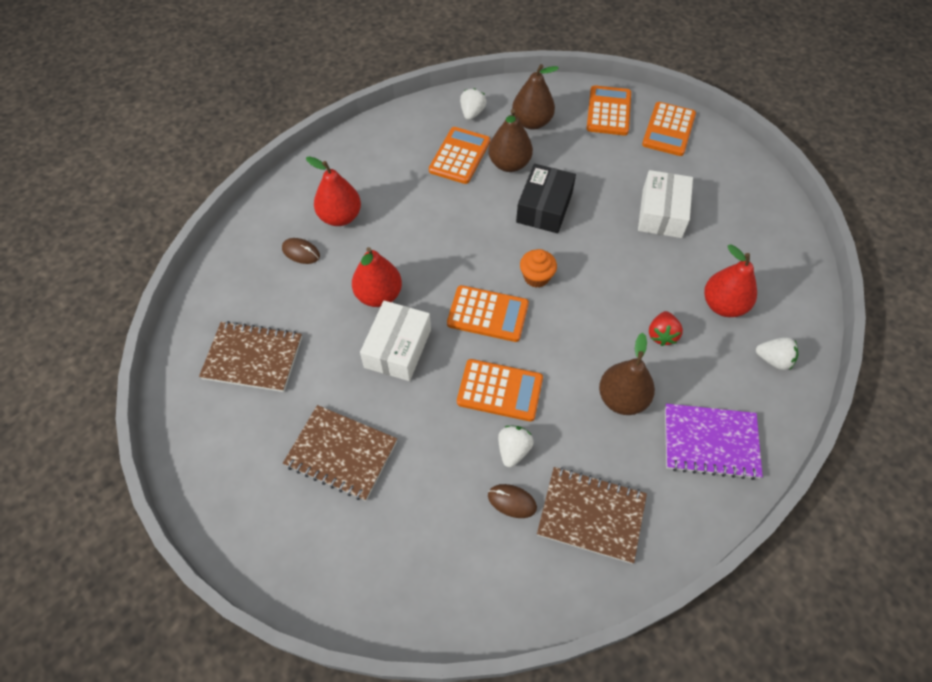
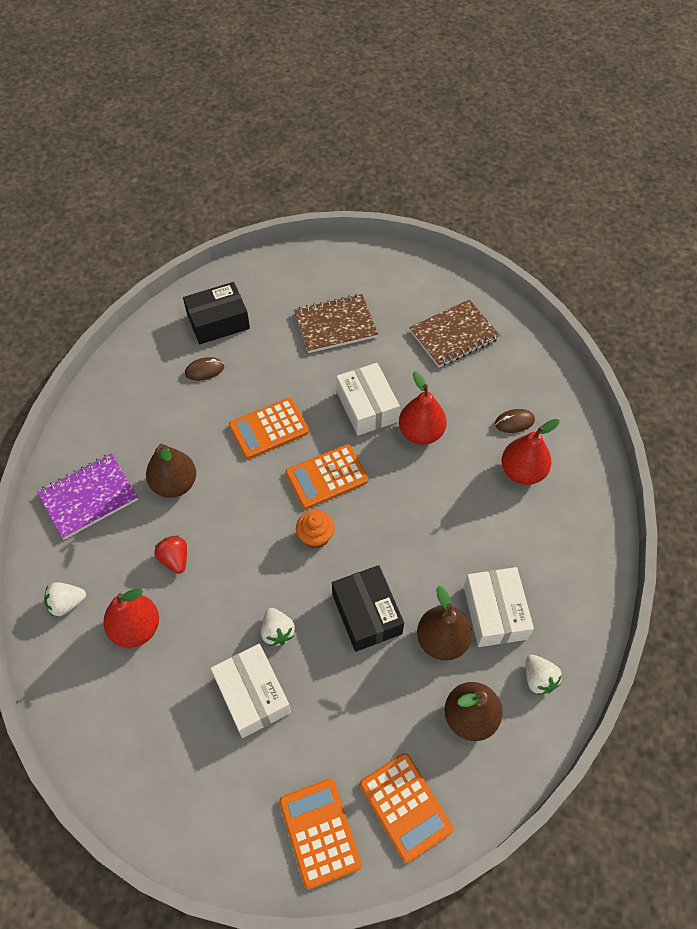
camera: 140 degrees right, 0 degrees up
(451, 556) = (218, 321): none -> black box
(459, 156) = (495, 612): orange calculator -> white box
(513, 450) = (228, 399): white strawberry -> white strawberry (277, 632)
(591, 515) = (147, 396): brown notebook -> none

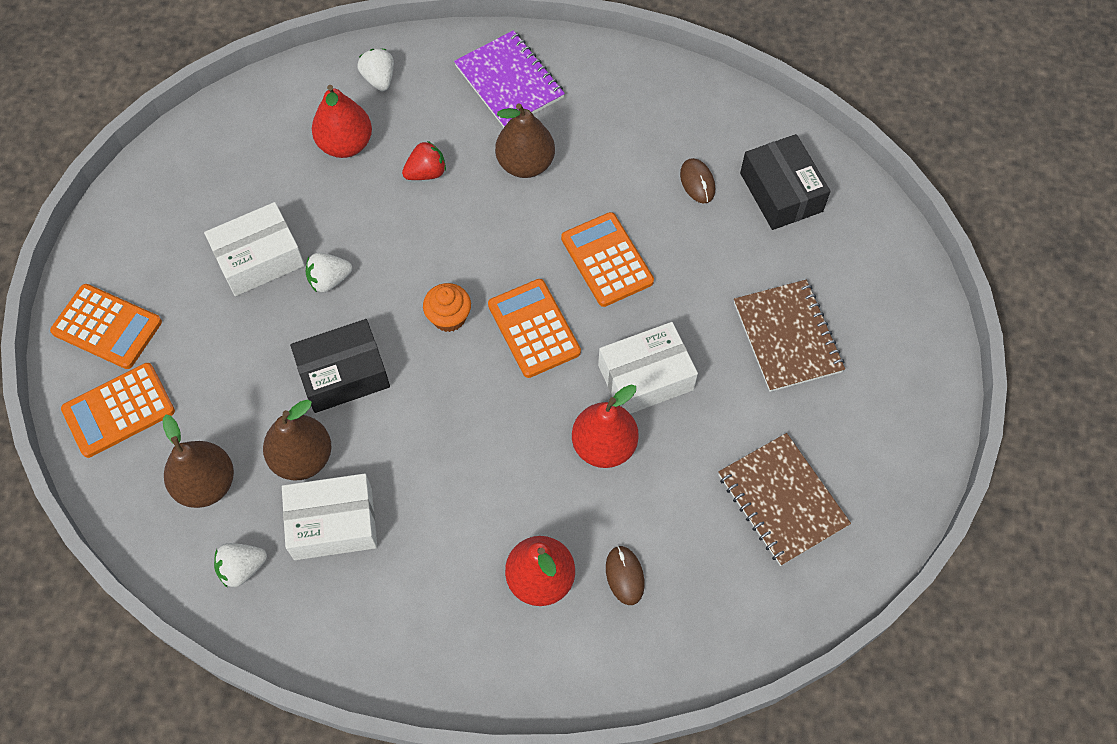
camera: 90 degrees right, 5 degrees up
(319, 832) = (107, 327): orange calculator -> orange calculator turned 45 degrees clockwise

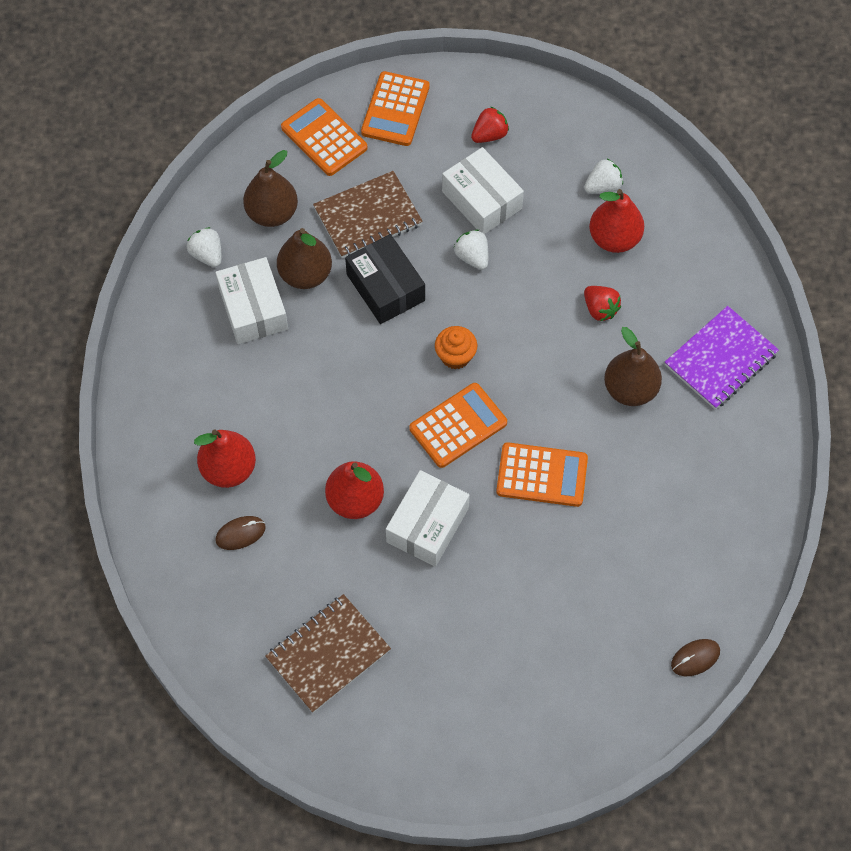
camera: 80 degrees right, 0 degrees up
(176, 237) = (489, 135): none -> red strawberry
(379, 79) = (693, 250): white strawberry -> white strawberry (602, 186)
(607, 260) = (542, 475): orange calculator -> orange calculator turned 45 degrees clockwise
(645, 377) = (427, 525): white box -> white box turned 60 degrees clockwise
(697, 182) = (647, 543): brown mouse -> brown mouse (695, 658)
(781, 192) = (654, 622): black box -> none
(787, 337) = (493, 643): brown notebook -> brown notebook (368, 217)

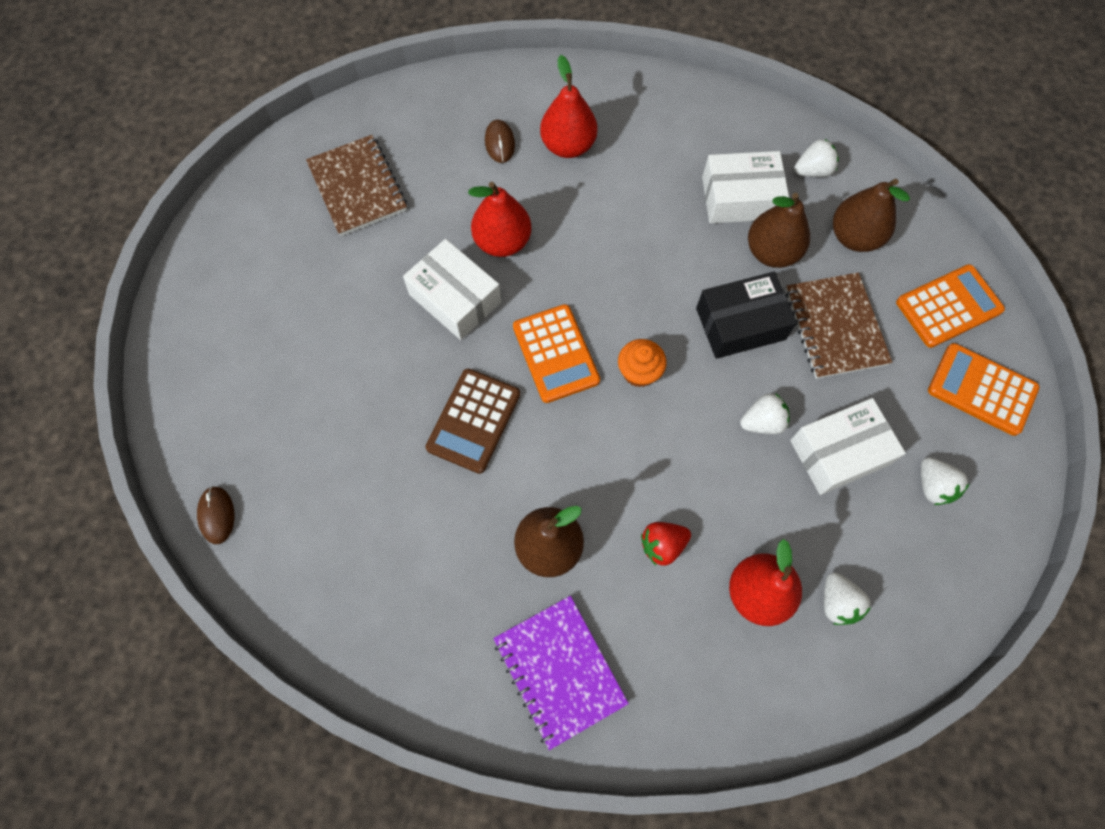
camera: 105 degrees right, 5 degrees up
(489, 135) = (933, 486): red strawberry -> white strawberry
(542, 475) = (473, 421): orange calculator -> brown calculator

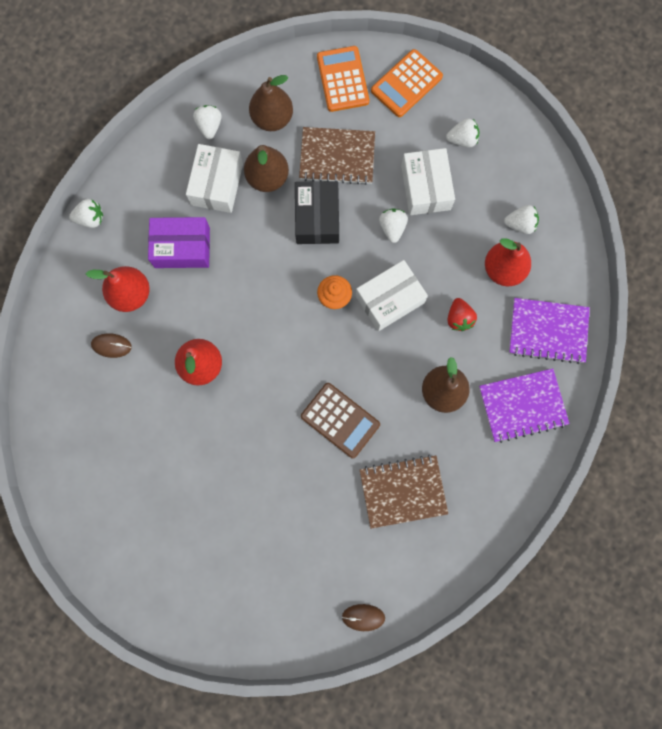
camera: 75 degrees left, 10 degrees up
(357, 187) = (118, 466): brown notebook -> brown notebook (403, 491)
(455, 298) = (239, 412): white box -> white box (389, 299)
(555, 354) = (304, 350): orange calculator -> none
(644, 182) = (182, 247): none -> purple box
(646, 82) = (91, 219): none -> white strawberry
(685, 685) = (547, 331): none -> purple notebook

